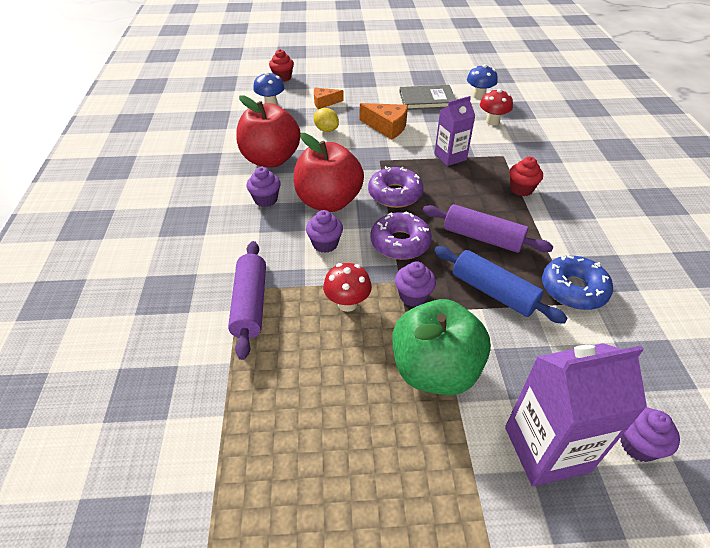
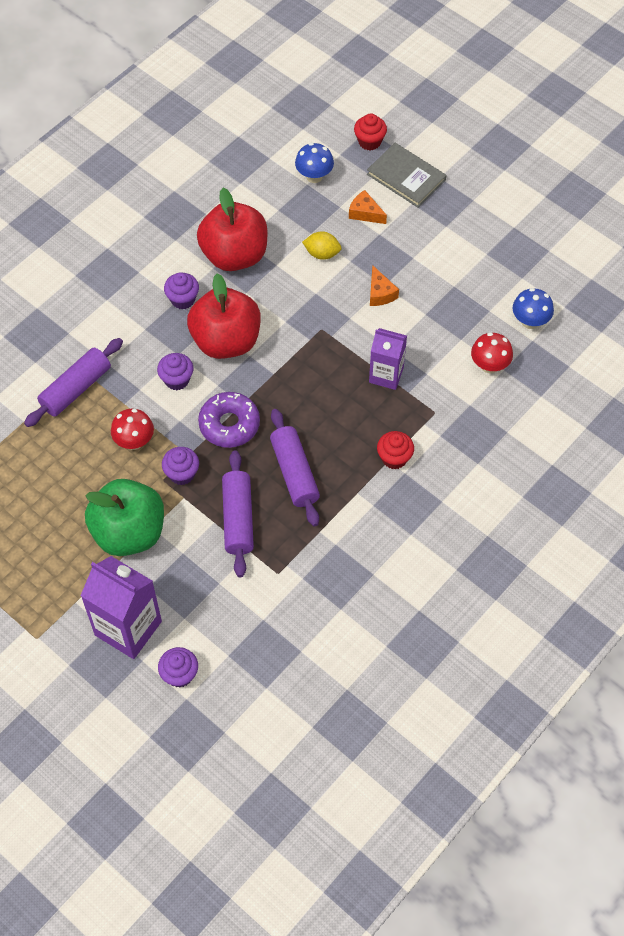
camera: 45 degrees right, 15 degrees up
(326, 130) = (322, 253): yellow lemon -> yellow lemon turned 75 degrees counterclockwise
(387, 127) = (380, 293): orange cheese -> orange cheese, size x0.66
(395, 194) = (285, 376): purple donut -> none
(427, 100) = (468, 286): grey book -> grey book (406, 177)
(493, 292) = (238, 518): blue rolling pin -> purple rolling pin
(573, 289) = (295, 566): blue donut -> none

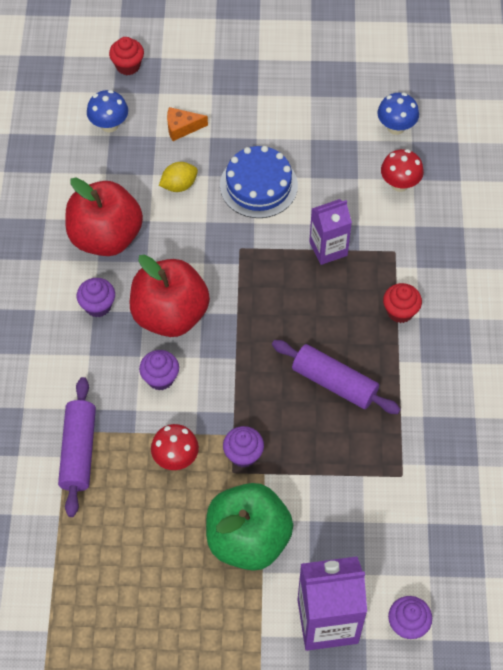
camera: 40 degrees left, 0 degrees up
(229, 424) = (242, 383): purple donut -> none
(238, 518) = (326, 456): purple rolling pin -> none
(380, 293) = (258, 185): orange cheese -> blue cake
(406, 177) = (186, 76): grey book -> none

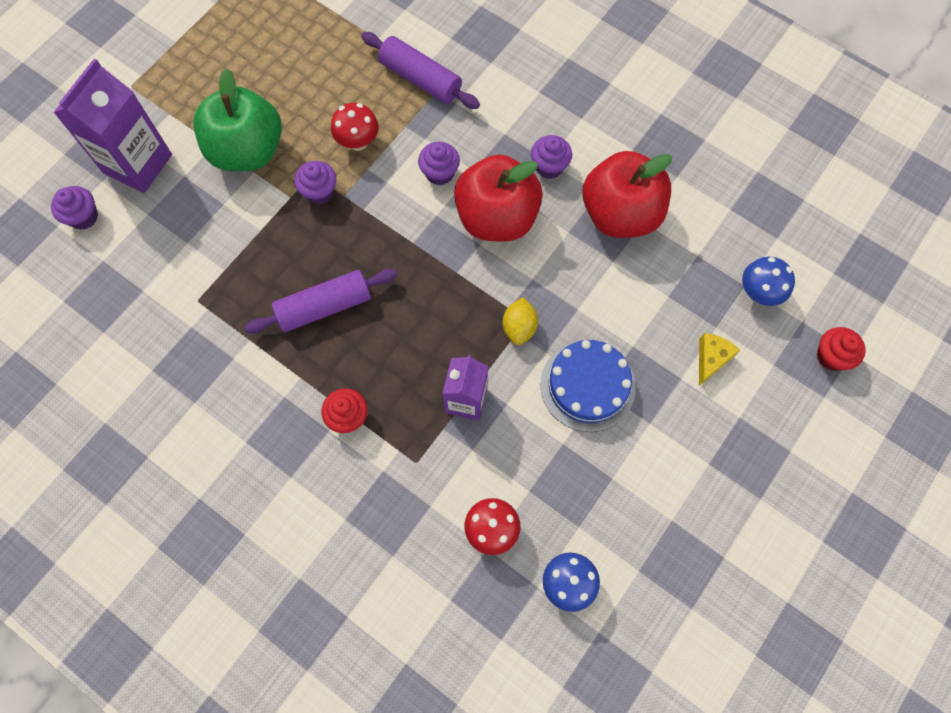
camera: 125 degrees right, 10 degrees up
(179, 185) = (638, 311): yellow lemon -> yellow lemon (519, 327)
(182, 127) = (711, 359): orange cheese -> yellow cheese

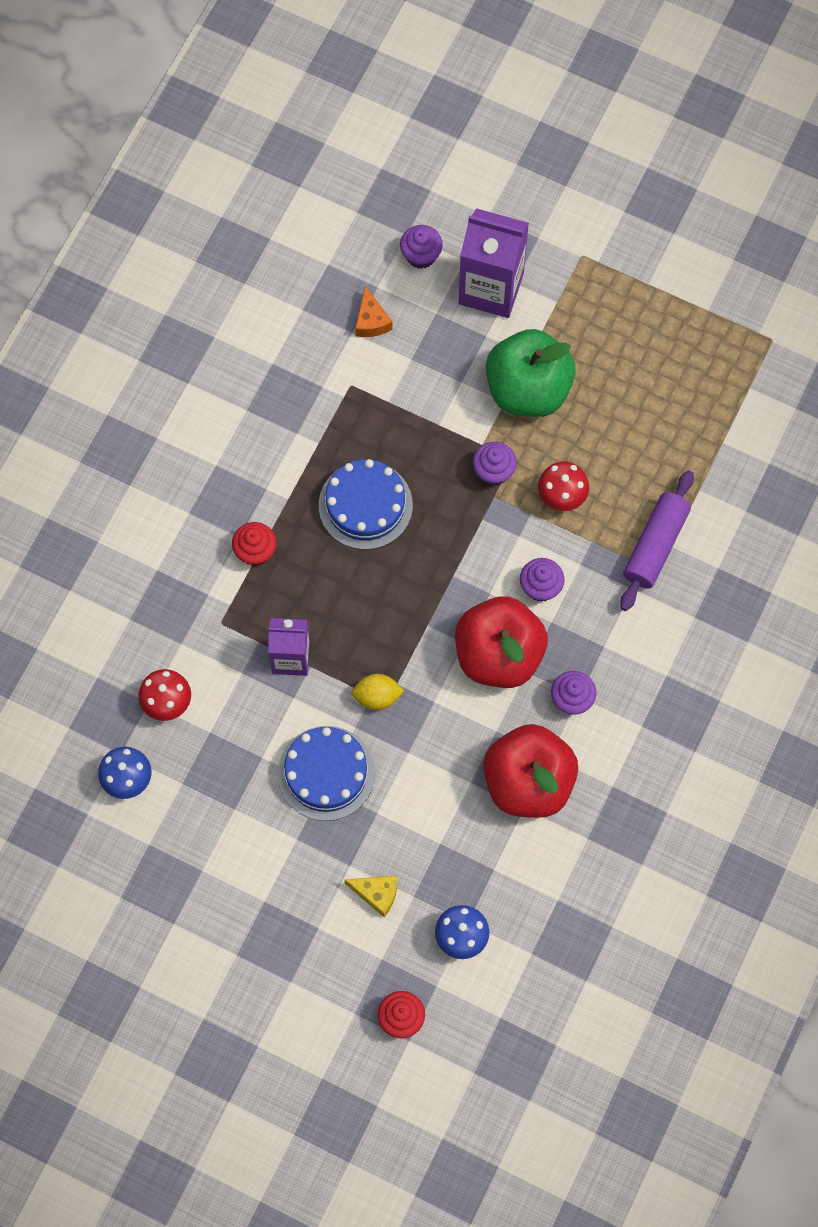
camera: 80 degrees right, 0 degrees up
(136, 271) = (371, 321): none -> orange cheese
(324, 307) = (365, 505): purple rolling pin -> blue cake

